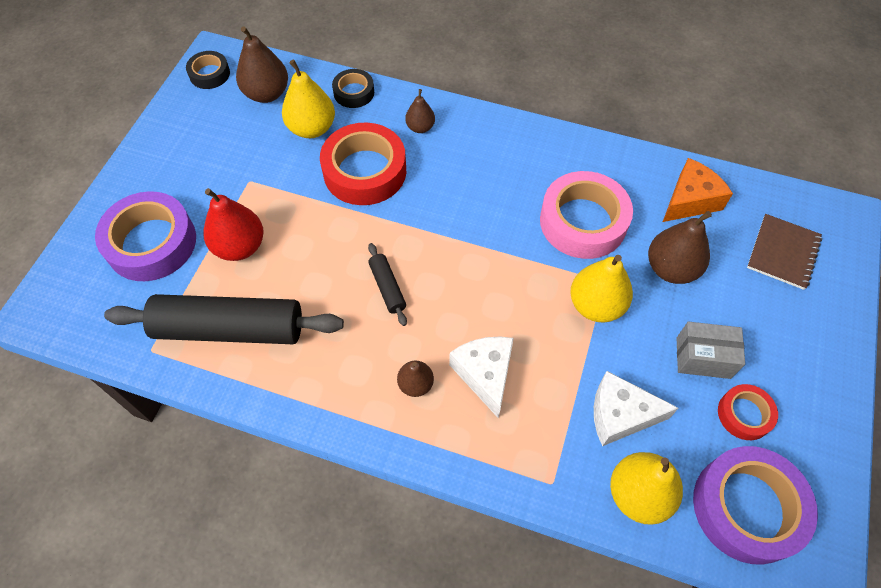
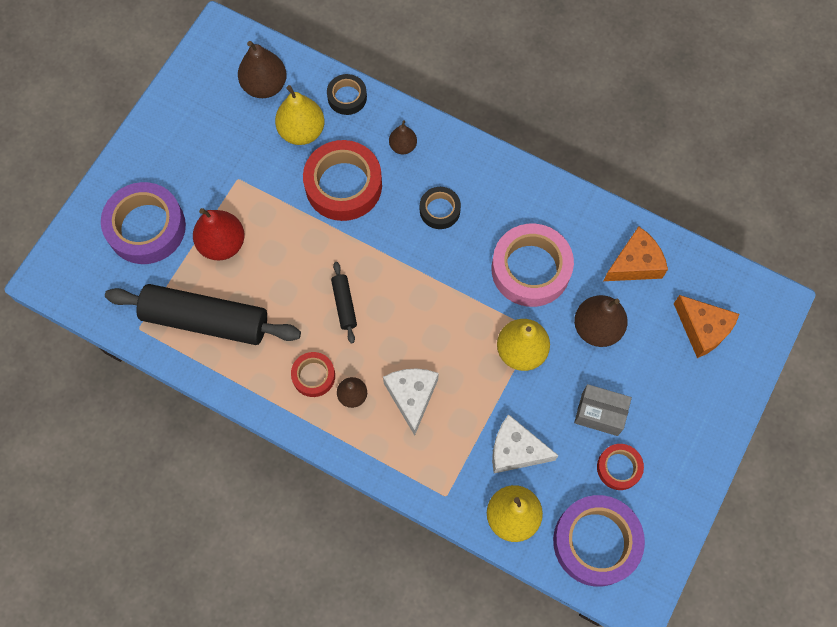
camera: 10 degrees right, 10 degrees up
(209, 74) = (213, 54): black tape -> black tape (439, 210)
(366, 370) = (313, 376): none -> red tape
(783, 253) = (702, 329): brown notebook -> orange cheese

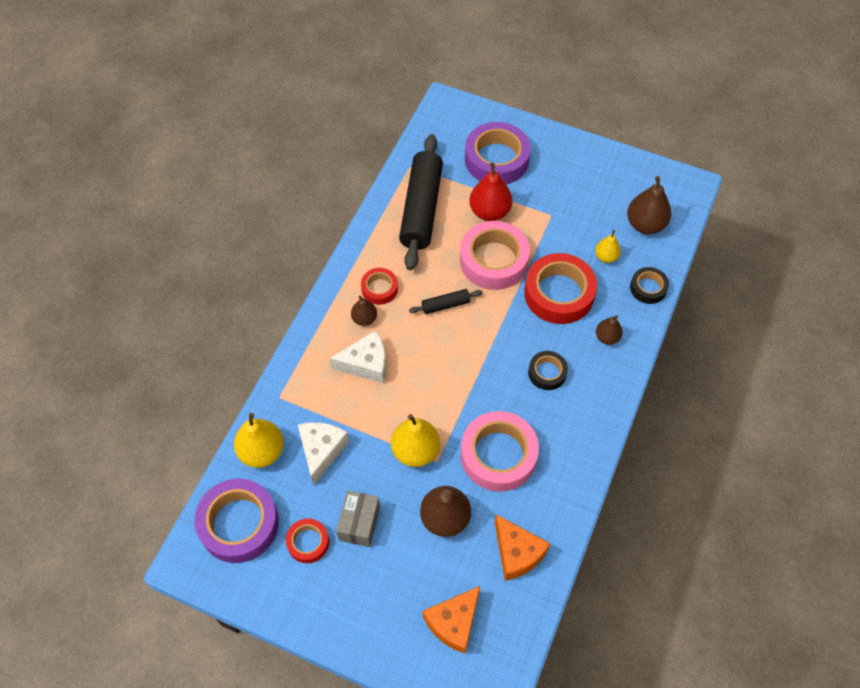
camera: 85 degrees right, 10 degrees down
(291, 247) = (493, 260): none -> pink tape
(302, 131) = (606, 257): yellow pear -> yellow pear, size x0.58

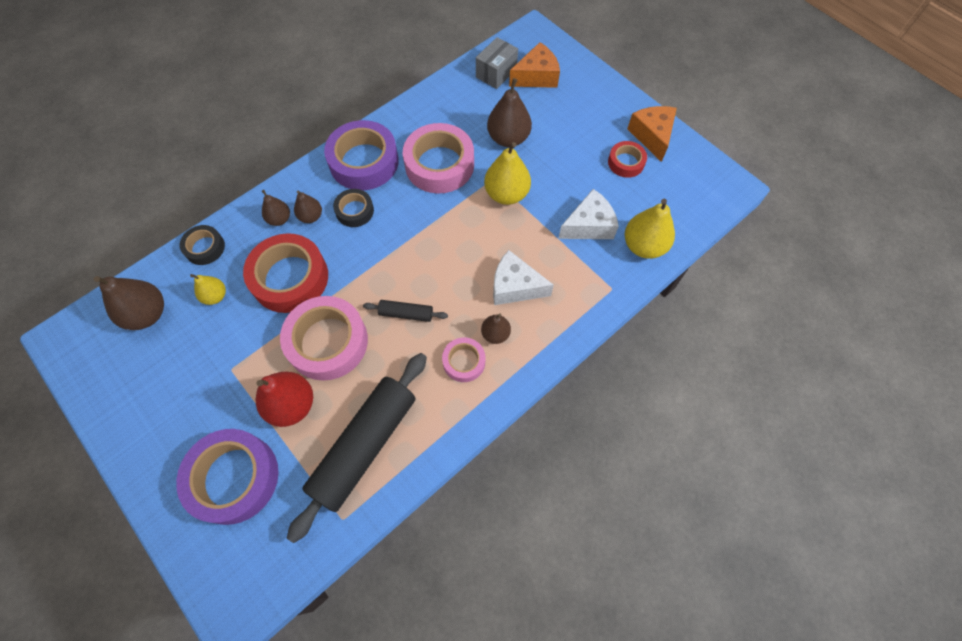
camera: 155 degrees left, 5 degrees up
(239, 524) = (680, 196): purple tape -> purple tape (364, 162)
(321, 451) = (589, 225): white cheese -> white cheese turned 150 degrees counterclockwise
(359, 523) = (578, 160): grey box -> grey box (496, 73)
(379, 289) = (464, 361): red tape -> pink tape
(517, 553) = (467, 98): orange cheese -> orange cheese (652, 136)
(581, 351) = (311, 216): none -> brown pear

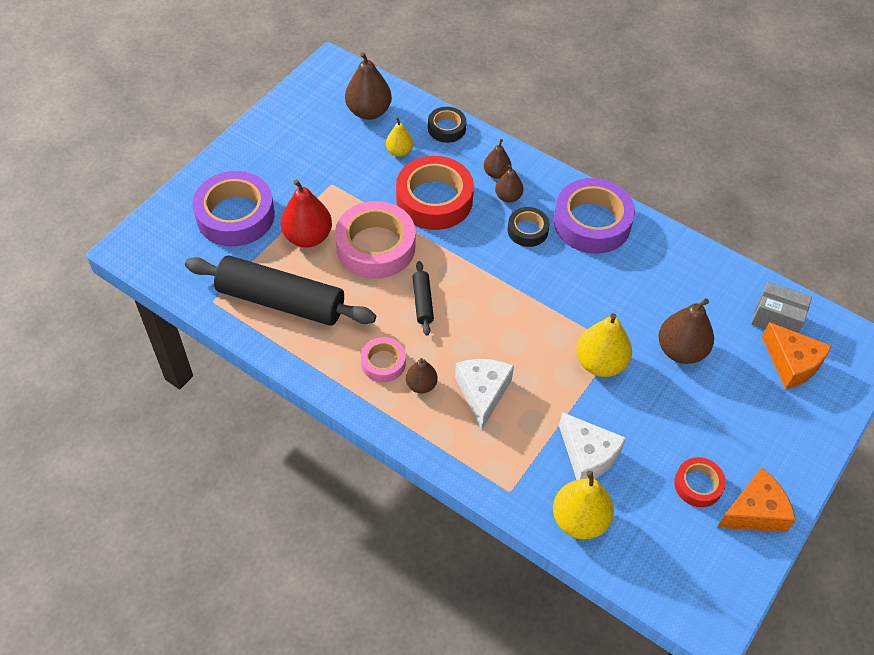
camera: 75 degrees right, 10 degrees down
(439, 164) = (615, 291): pink tape -> none

